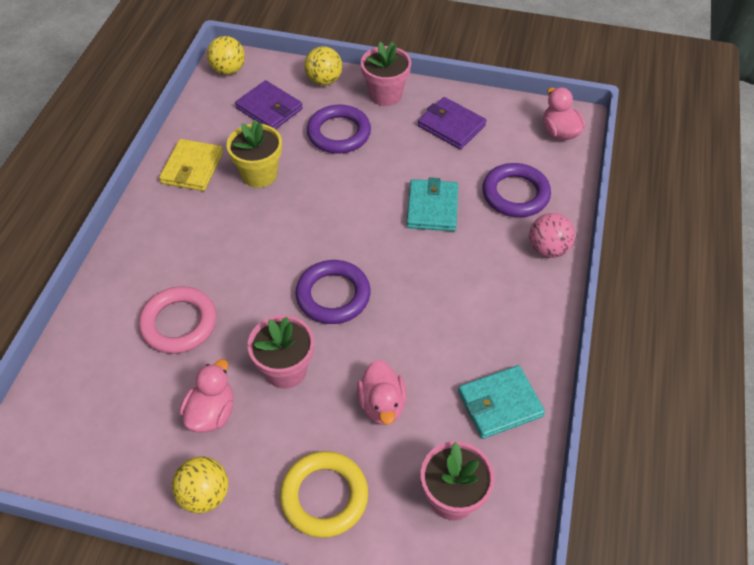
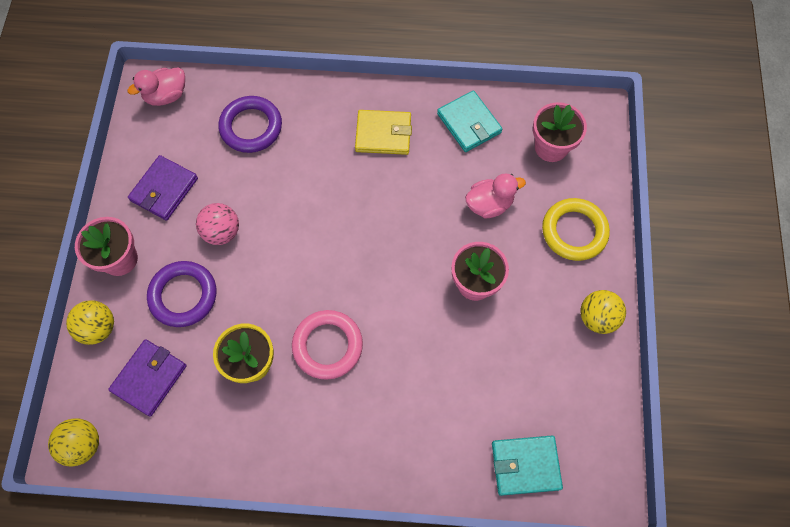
camera: 100 degrees left, 15 degrees up
(179, 323) = (448, 388): pink ring -> pink ring (327, 346)
(192, 168) = (250, 438): yellow wallet -> yellow wallet (383, 134)
(211, 413) = (528, 333): pink duck -> none
(333, 295) = (392, 261): purple ring -> none
(432, 208) = (277, 193): turquoise wallet -> turquoise wallet (525, 465)
(548, 249) = (312, 99): pink ball -> pink ball (222, 232)

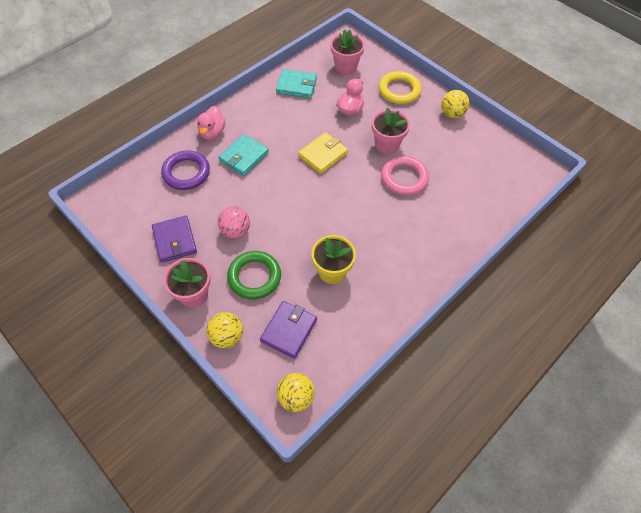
camera: 50 degrees left, 10 degrees down
(149, 378) = (289, 330): purple wallet -> purple wallet turned 45 degrees clockwise
(166, 96) = (114, 198): pink duck -> pink duck (212, 132)
(183, 295) = (254, 277): purple ring -> green ring
(327, 346) = (357, 229): pink ring -> pink ring (404, 178)
(383, 134) = (261, 121): yellow wallet -> yellow wallet (323, 154)
(525, 465) = (502, 193): turquoise wallet -> turquoise wallet (244, 157)

